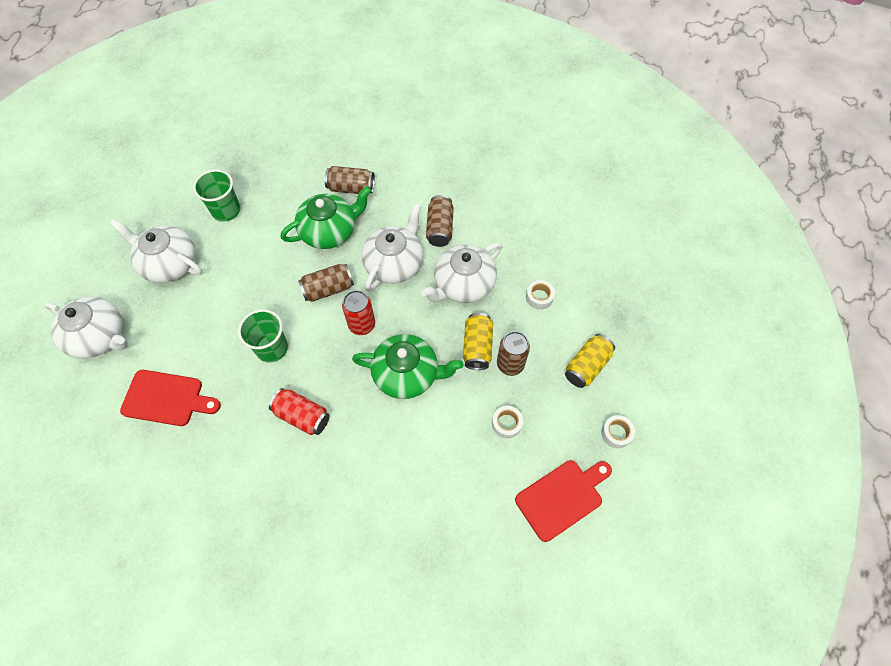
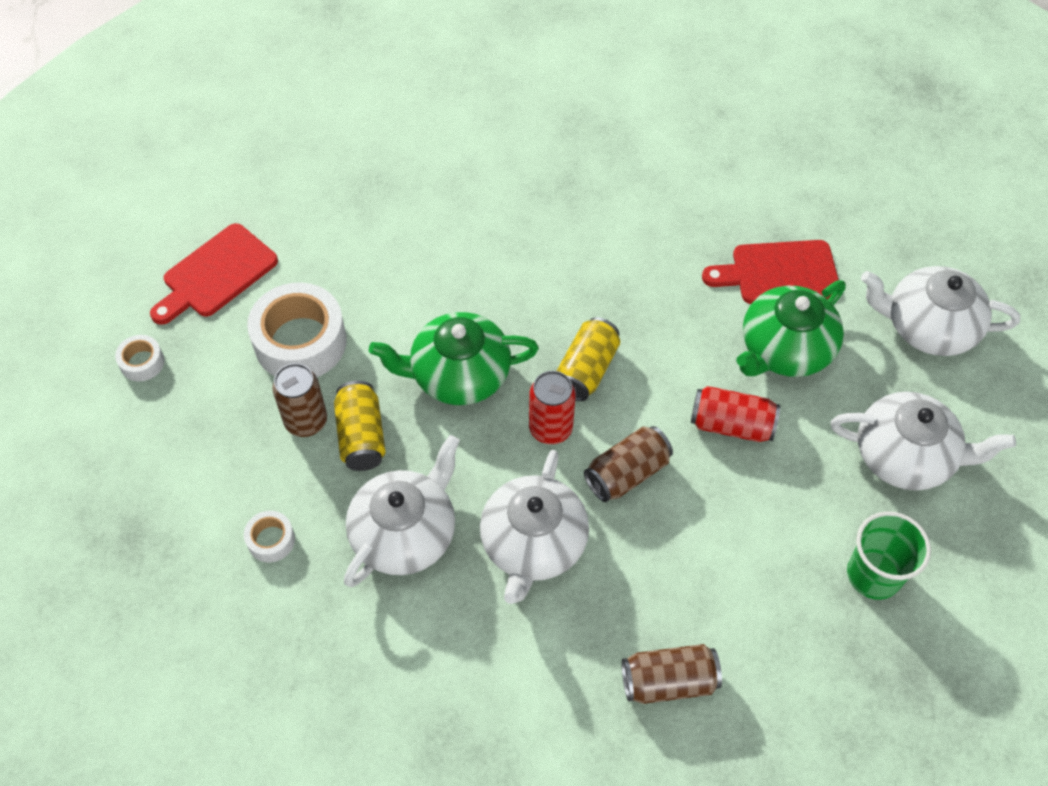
camera: 165 degrees right, 5 degrees down
(272, 348) = (671, 366): green cup -> none
(302, 416) = (586, 292): red can -> red can (731, 425)
(330, 231) = (669, 579): green teapot -> green teapot (784, 349)
(440, 228) = (472, 633): brown can -> none
(506, 423) = (300, 342): white tape -> white tape, size x2.13
(586, 366) = (186, 445): yellow can -> yellow can (586, 369)

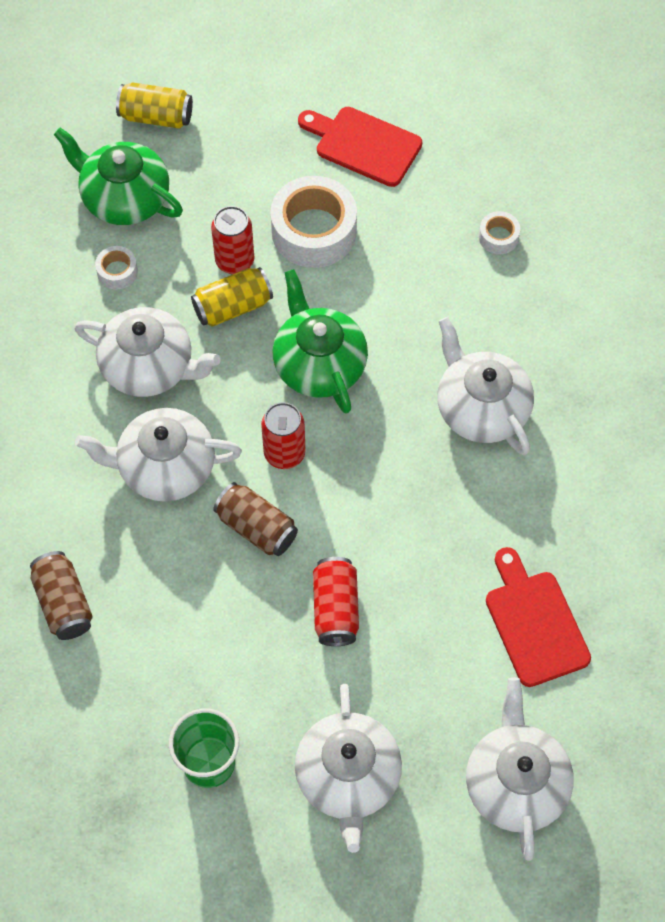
camera: 75 degrees right, 5 degrees up
(142, 362) = (256, 124): white tape -> white tape (498, 237)
(306, 421) = (235, 261): brown can -> red can
(552, 256) = (481, 408): none -> white teapot
(586, 369) = (358, 469): yellow can -> yellow can (156, 117)
(784, 349) = (440, 643): green teapot -> green teapot (124, 198)

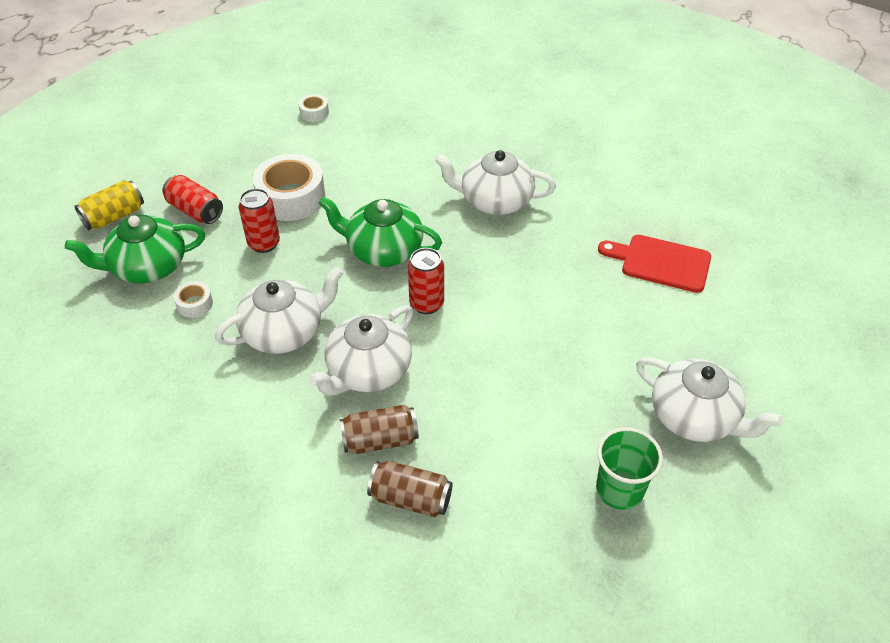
camera: 50 degrees left, 15 degrees down
(232, 307) = (294, 264): yellow can -> none
(256, 528) = (465, 351): brown can -> brown can (380, 440)
(335, 608) = (564, 347): red can -> red can (195, 211)
(363, 145) = (264, 144): red cutting board -> none
(498, 237) = (394, 130): white tape -> white tape (314, 112)
(515, 783) = (764, 336): white teapot -> none

